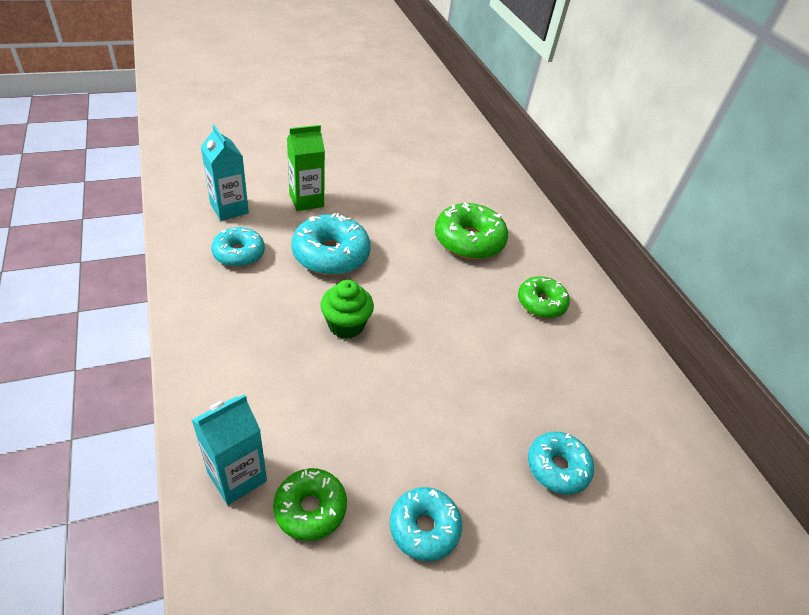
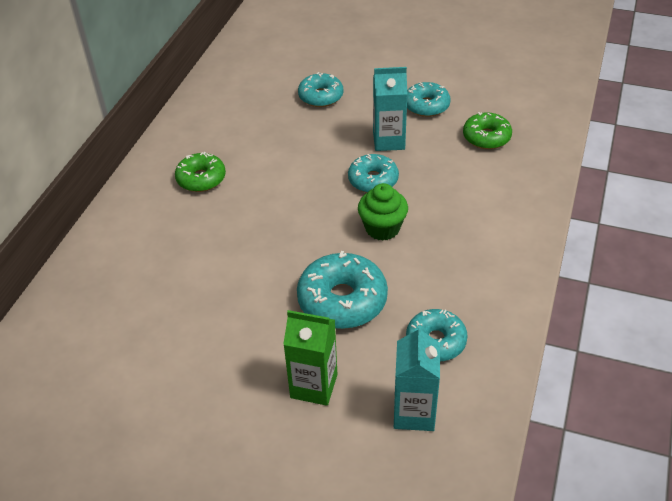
camera: 135 degrees left, 0 degrees up
(237, 476) = (524, 168): turquoise carton -> turquoise carton (388, 141)
(396, 373) = (373, 180): none -> turquoise donut
(469, 240) = (190, 258): green donut -> none

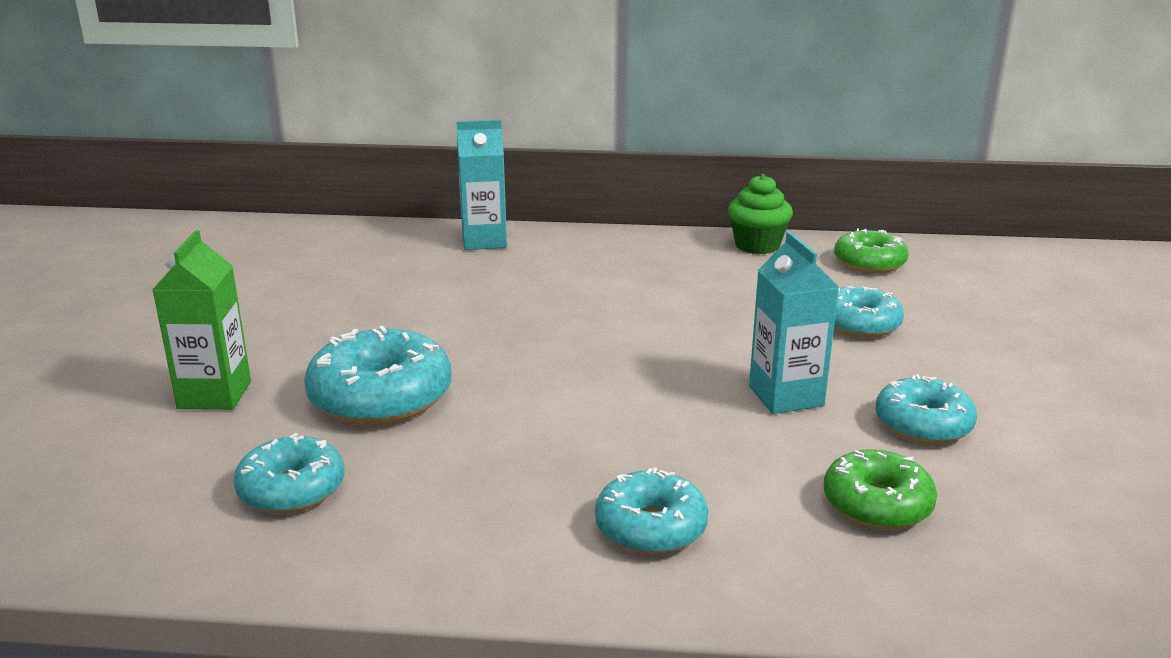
camera: 75 degrees right, 20 degrees down
(201, 179) = (606, 269): green donut -> green donut (869, 263)
(373, 180) = (670, 393): turquoise donut -> turquoise donut (651, 527)
(382, 228) = (551, 413): green cupcake -> green cupcake (757, 246)
(414, 413) = (144, 482): turquoise carton -> turquoise carton (484, 241)

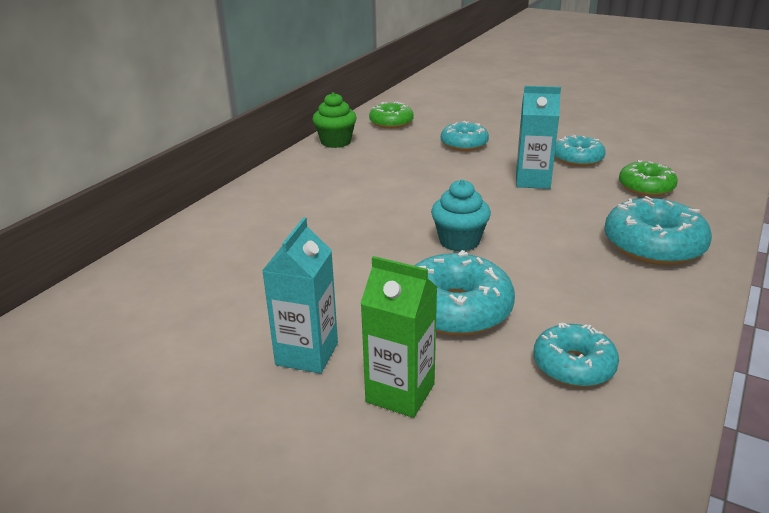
camera: 65 degrees left, 5 degrees up
(484, 241) = (217, 224): turquoise carton -> turquoise carton (307, 354)
(545, 372) = (459, 241): none -> turquoise cupcake
(651, 527) = (653, 245): turquoise donut -> turquoise donut, size x1.55

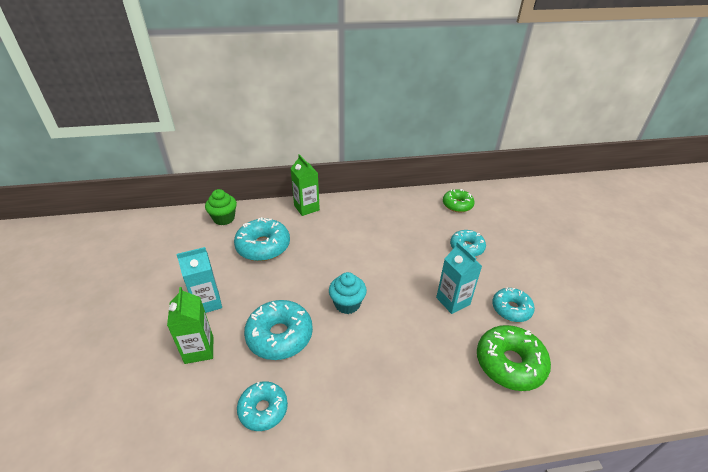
camera: 50 degrees right, 10 degrees up
(233, 205) = (306, 208): none -> green carton
(336, 142) = (407, 199): green cupcake -> green cupcake (224, 218)
(646, 187) = (509, 363): green donut -> green donut, size x1.55
(653, 245) = (427, 398): turquoise donut -> turquoise donut (263, 246)

